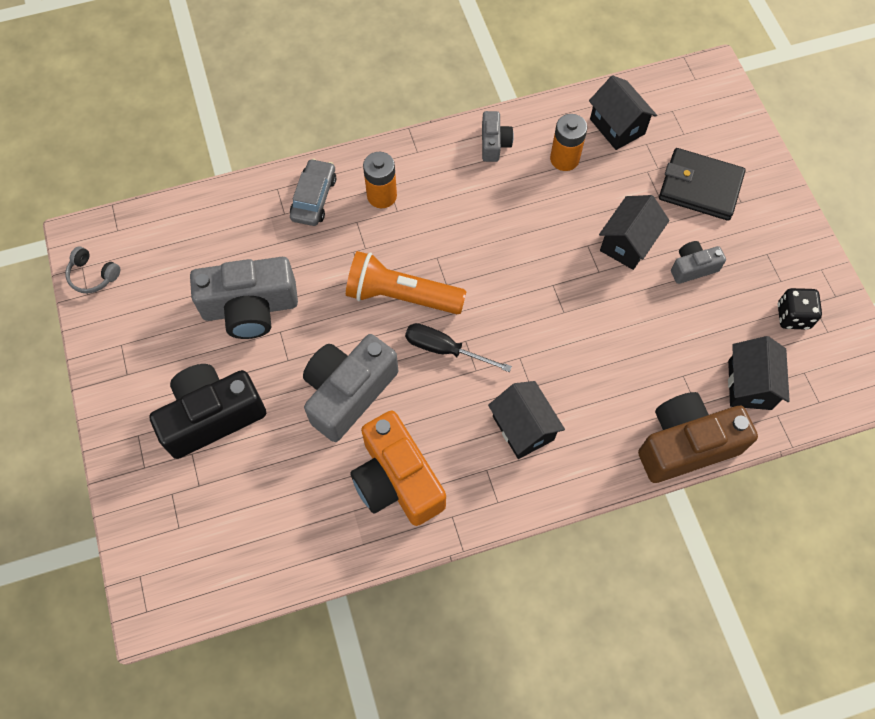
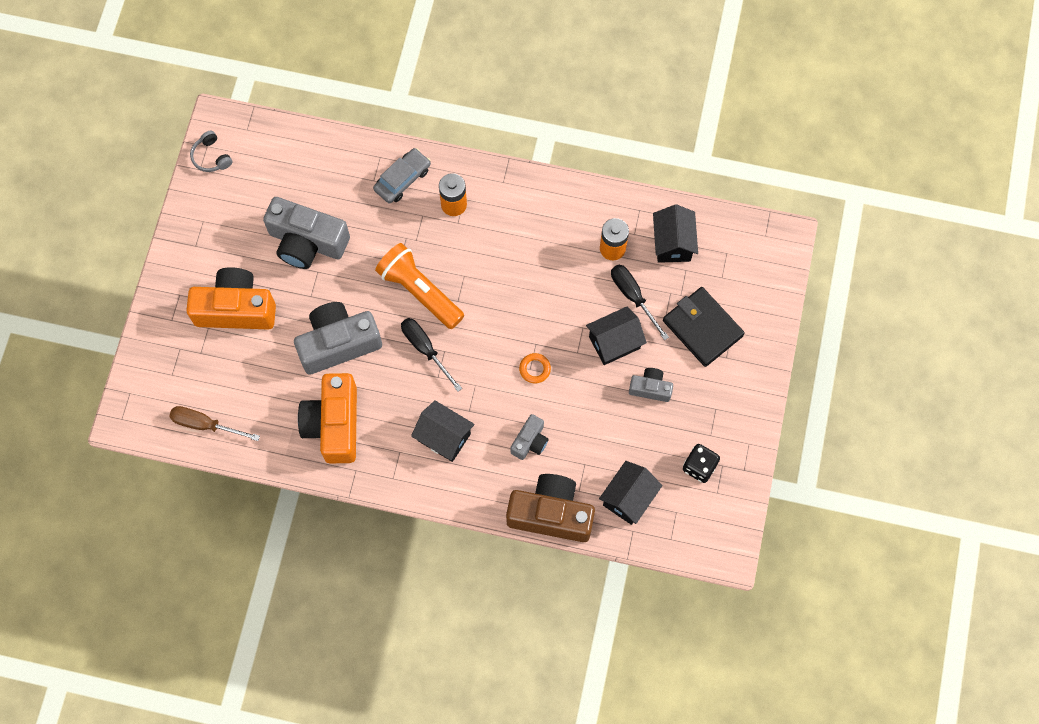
camera: 30 degrees right, 5 degrees up
(212, 416) = (236, 309): black camera -> orange camera
(251, 562) = (205, 424): none -> brown screwdriver
(494, 143) = (566, 206): grey camera -> grey camera (530, 441)
(523, 428) = (444, 437): black house -> black house turned 60 degrees counterclockwise
(568, 309) = (535, 369): none -> orange ring
(615, 192) = (633, 297): none -> black screwdriver

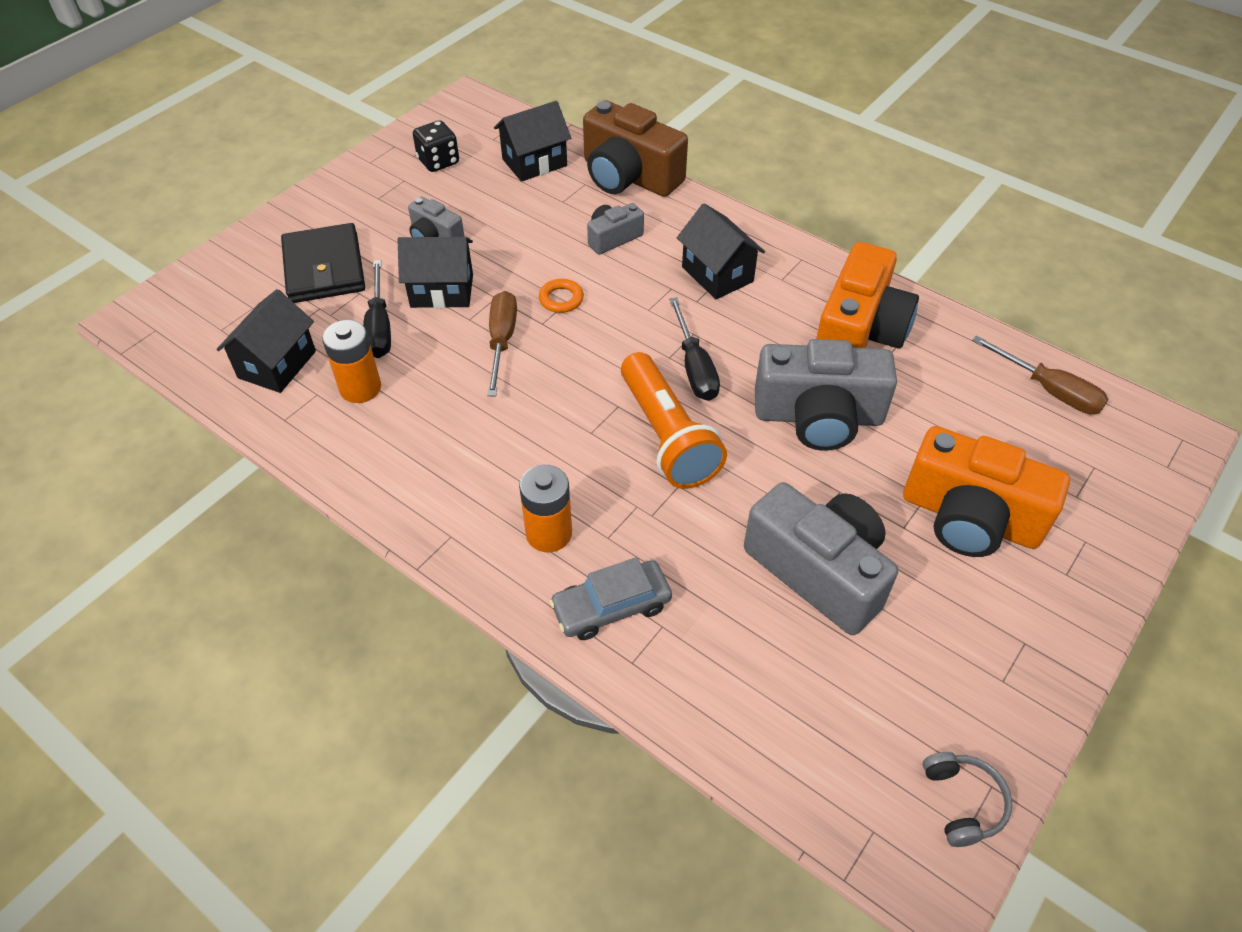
camera: 155 degrees left, 20 degrees down
(552, 318) = (502, 341): none -> brown screwdriver

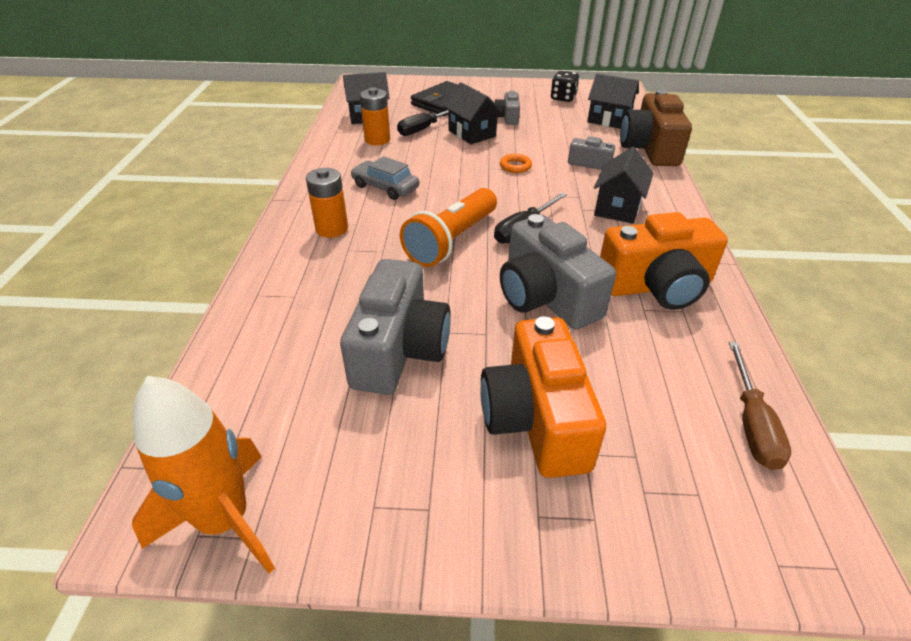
camera: 55 degrees right, 10 degrees down
(502, 341) = (458, 162): brown screwdriver -> none
(611, 606) = (294, 271): grey car -> grey car (385, 187)
(962, 802) = (225, 520): grey headphones -> orange rocket

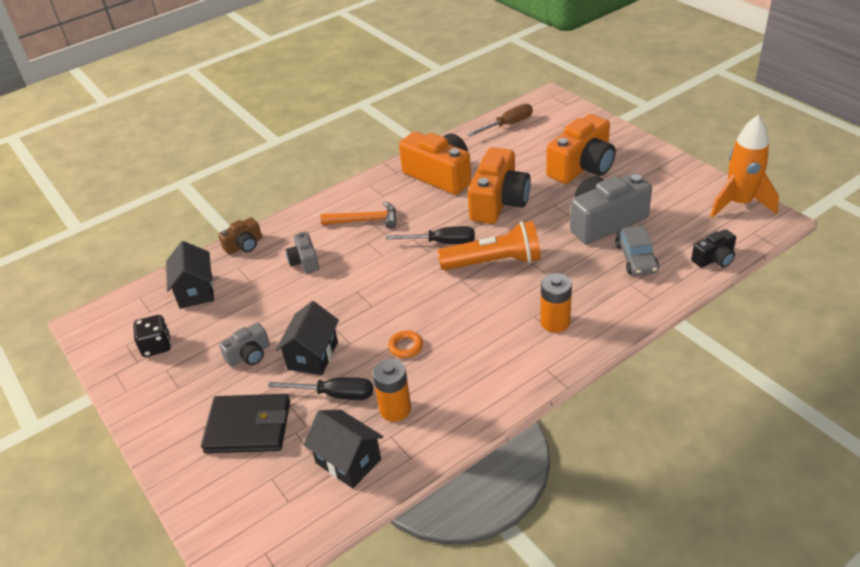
camera: 125 degrees left, 0 degrees up
(211, 384) = (714, 259): none -> black camera
(385, 187) = (470, 338): grey car -> grey car (636, 258)
(515, 166) = (353, 294): orange ring -> orange ring (405, 346)
(546, 297) = (499, 202): grey camera -> orange camera
(617, 208) = (365, 220): black house -> orange hammer
(649, 149) = (244, 245): brown camera -> brown camera, size x0.51

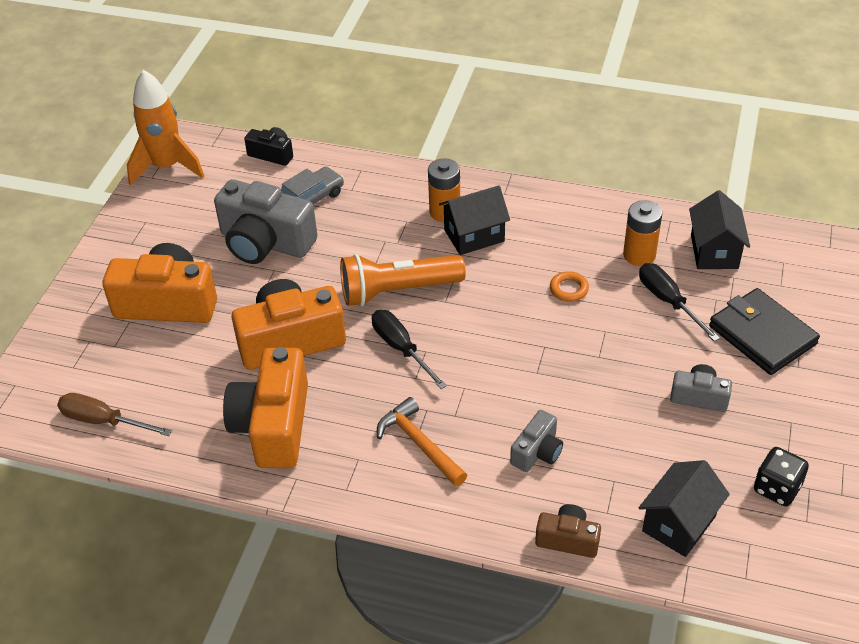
camera: 130 degrees left, 5 degrees up
(313, 355) = (647, 347): black house -> black house (474, 235)
(494, 262) = (397, 291): orange flashlight -> orange flashlight turned 60 degrees counterclockwise

